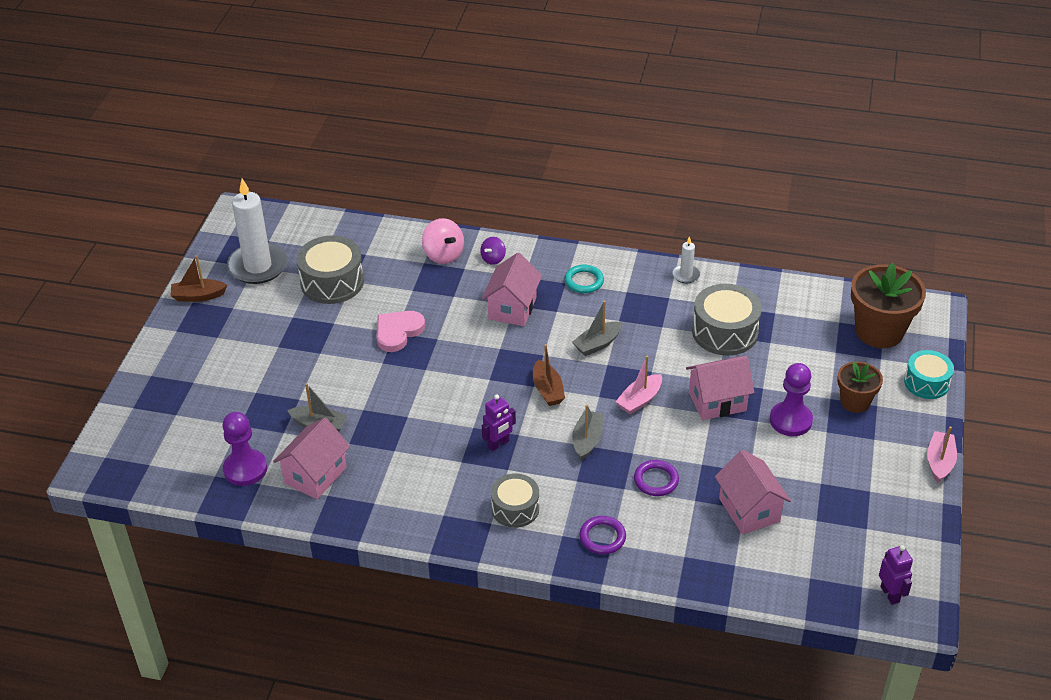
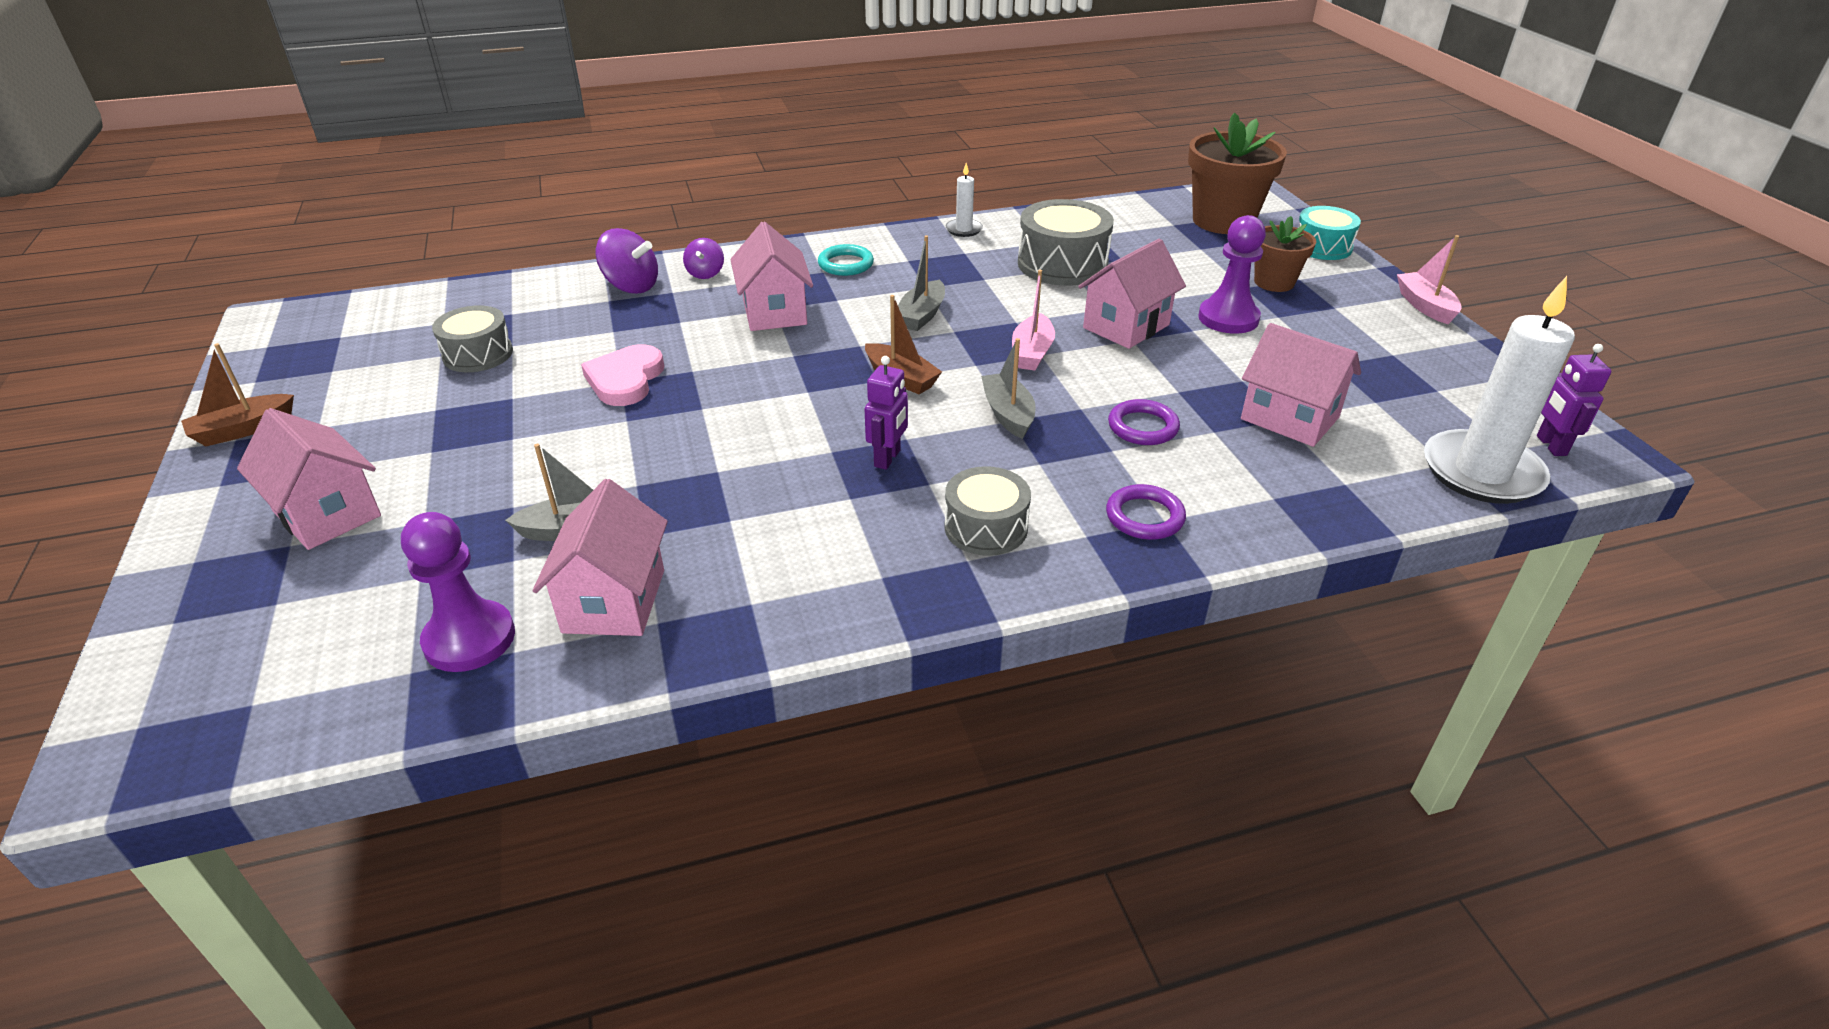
camera: 30 degrees left, 5 degrees down
(215, 369) = (327, 513): none -> pink house
(258, 266) = (337, 368): white candle -> white candle (1481, 472)
(332, 282) = (478, 354): grey drum -> grey drum, size x0.65
(443, 255) = (631, 286): pink spinning top -> purple spinning top
(890, 594) = (1550, 445): purple robot -> purple robot turned 135 degrees counterclockwise

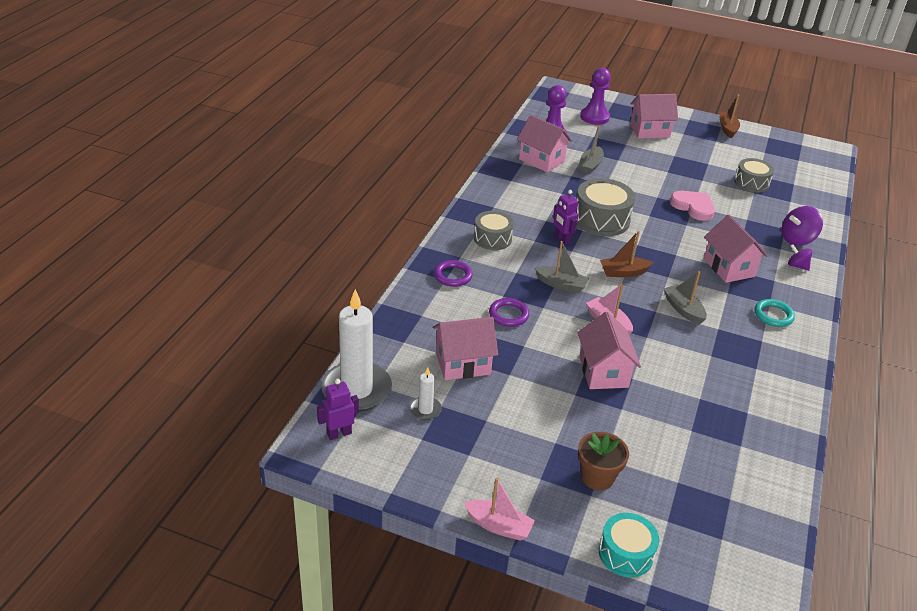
camera: 125 degrees right, 0 degrees up
(774, 312) = (729, 268): pink house -> pink house turned 45 degrees clockwise
(964, 229) = (794, 387): white candle -> white candle (425, 410)
(1062, 264) = (705, 398): grey drum -> grey drum (601, 219)
(1223, 221) = (715, 533): brown flower pot -> none
(1228, 318) = (573, 418): purple pawn -> purple pawn (594, 117)
(1550, 445) = (339, 433): purple robot -> purple robot turned 60 degrees counterclockwise

